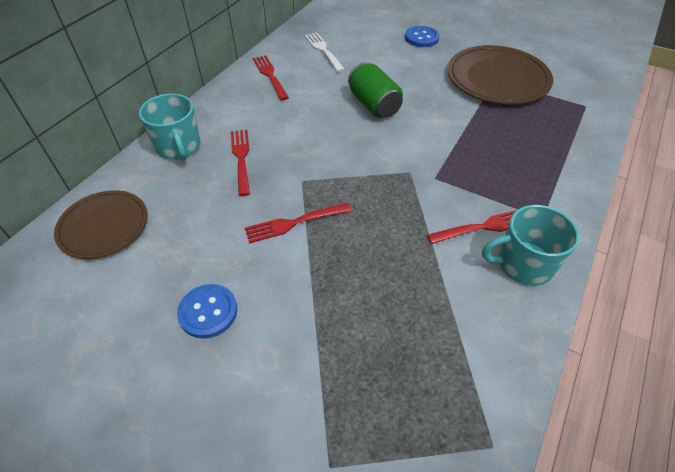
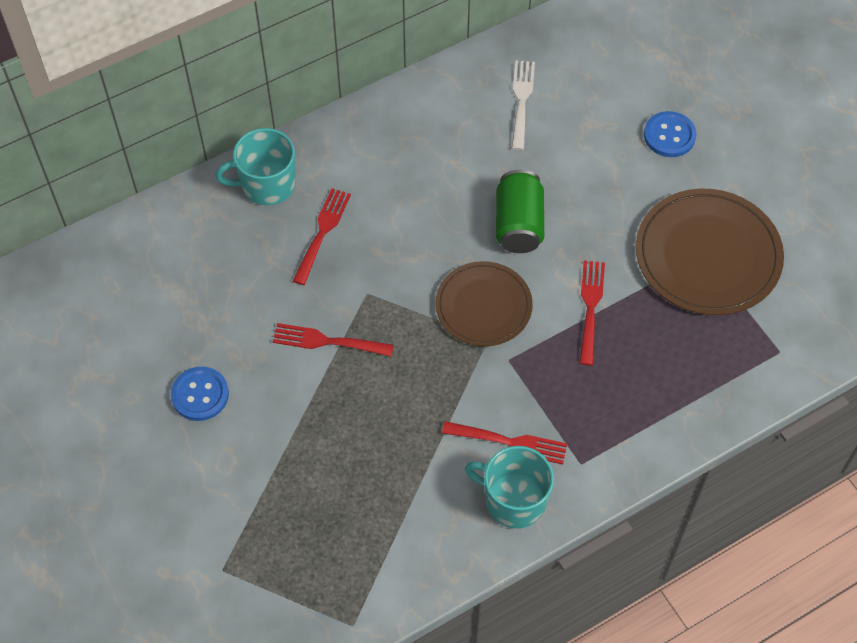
camera: 30 degrees right, 10 degrees up
(103, 226) = (151, 254): brown plate -> brown plate (483, 306)
(179, 147) = (266, 185): turquoise mug -> turquoise mug turned 75 degrees clockwise
(270, 76) = (427, 117): red fork -> red fork (590, 308)

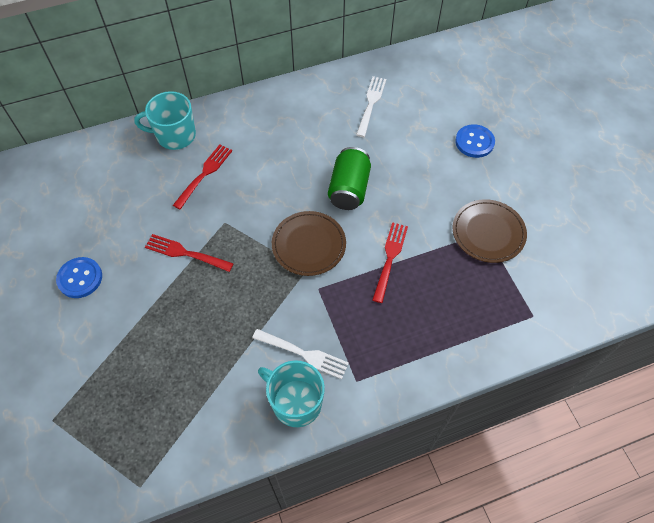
camera: 10 degrees right, 0 degrees up
(509, 442) = (303, 354): red fork -> white fork
(708, 255) = (488, 232): brown plate -> brown plate, size x0.65

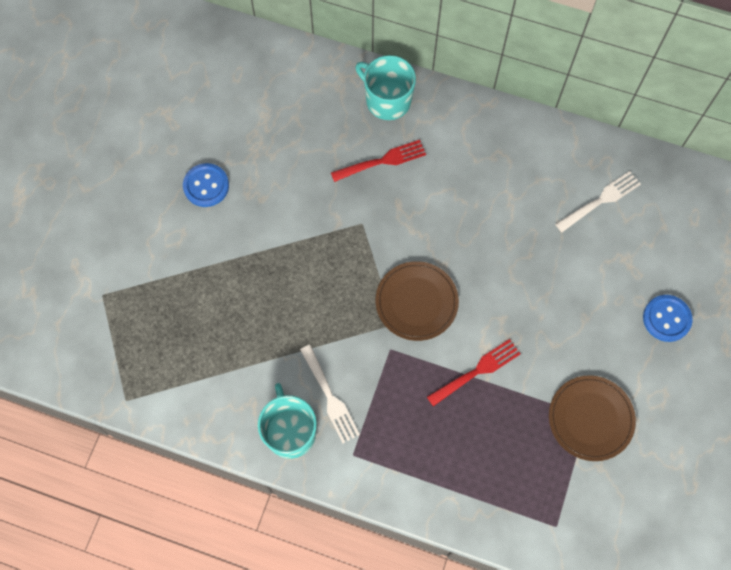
camera: 40 degrees right, 10 degrees up
(186, 253) = (307, 229): red fork -> none
(349, 189) = (499, 275): green can -> none

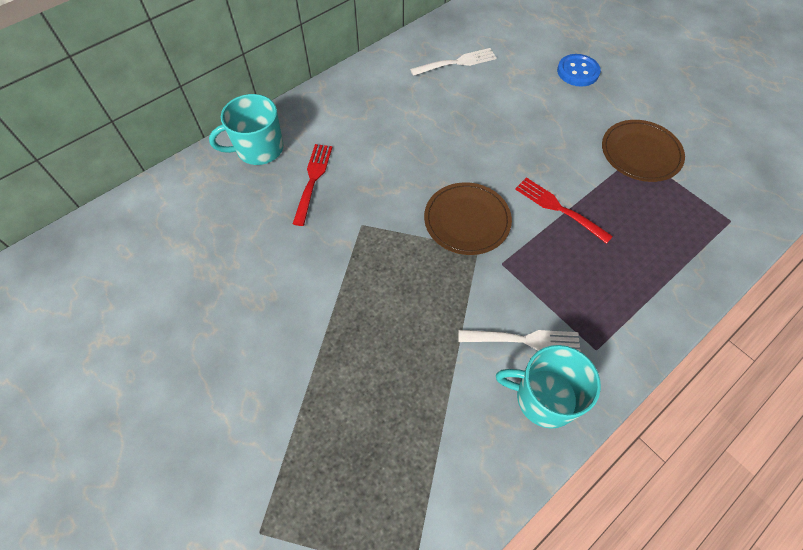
camera: 60 degrees left, 10 degrees down
(206, 186) = (217, 342): blue button -> none
(476, 372) = (559, 209): red fork -> red fork turned 45 degrees counterclockwise
(600, 201) = (456, 63): white fork -> white fork turned 75 degrees clockwise

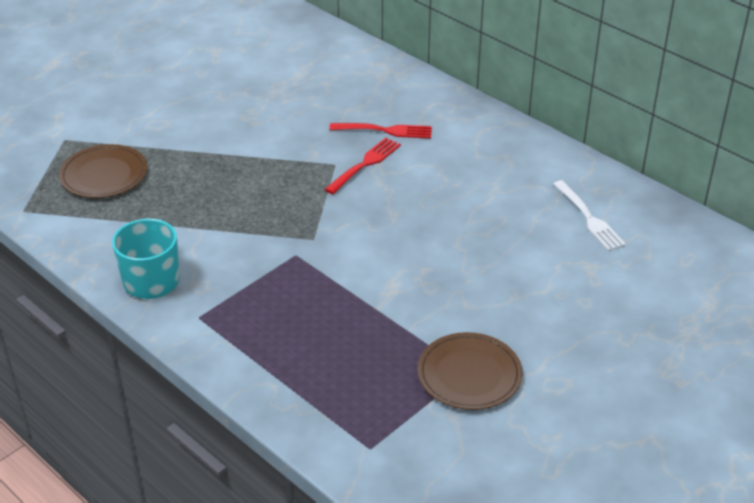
camera: 85 degrees right, 20 degrees down
(258, 149) = (419, 95): turquoise mug -> none
(467, 220) = (347, 231): brown plate -> brown plate (104, 175)
(523, 340) = (210, 268): white fork -> none
(559, 209) = (370, 298): red fork -> red fork (364, 165)
(578, 72) = (607, 325): blue button -> none

